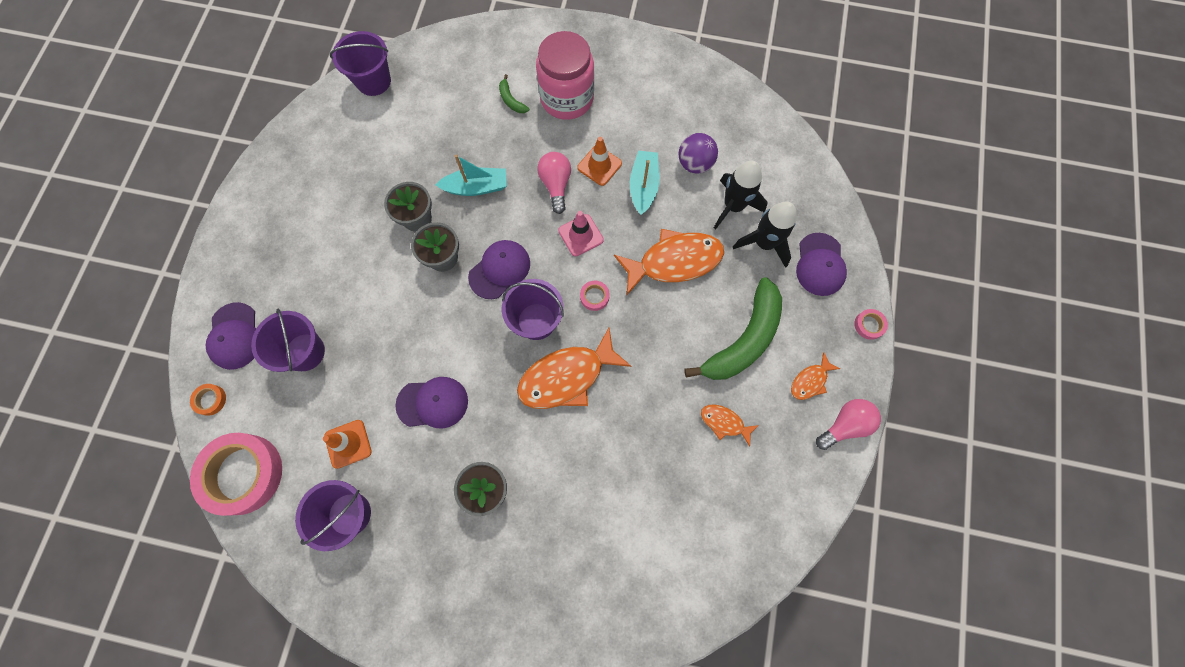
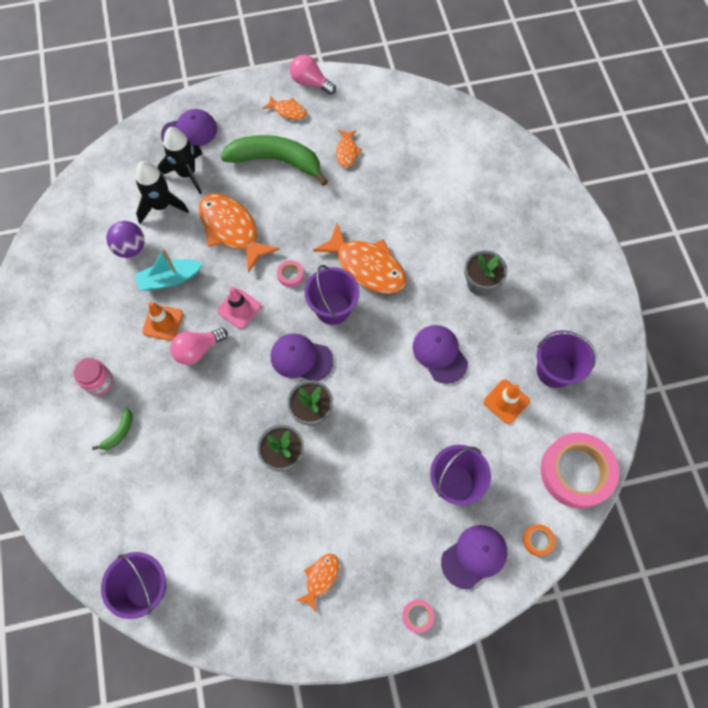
camera: 115 degrees left, 5 degrees down
(299, 205) = (320, 578): none -> orange fish
(476, 187) = (229, 418): turquoise boat -> none
(567, 98) = (99, 382): pink jar -> pink jar, size x0.52
(869, 325) = (226, 89): pink tape -> pink tape (418, 616)

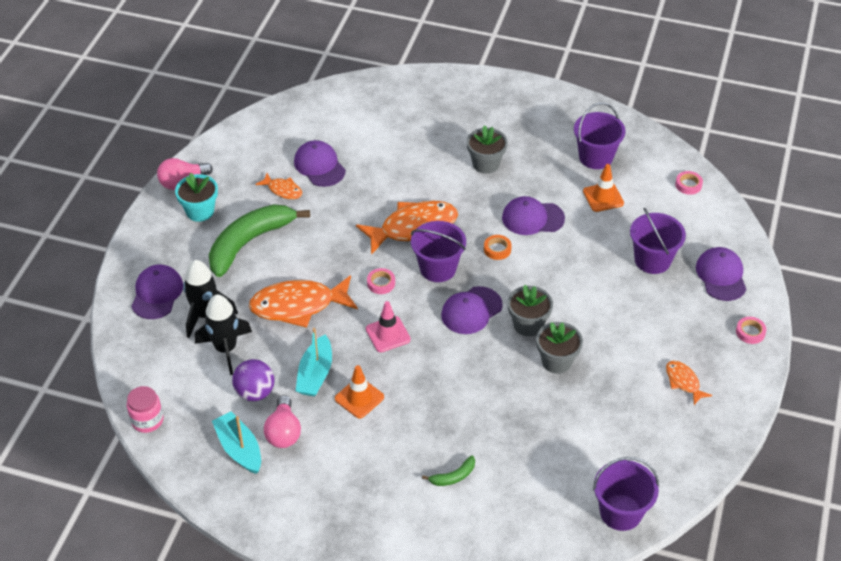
camera: 60 degrees left, 20 degrees down
(73, 267) = (239, 449): none -> turquoise boat
(99, 382) = (387, 473): pink jar -> pink jar (147, 420)
(119, 433) = (453, 476): green banana -> green banana turned 90 degrees clockwise
(198, 350) = (409, 382): pink light bulb -> pink light bulb (283, 432)
(288, 111) = (200, 211): orange fish -> turquoise flower pot
(391, 162) = (319, 166): none -> purple cap
(538, 540) = (730, 232): orange tape -> orange tape (497, 249)
(576, 472) = (688, 185): pink tape -> pink tape, size x0.40

